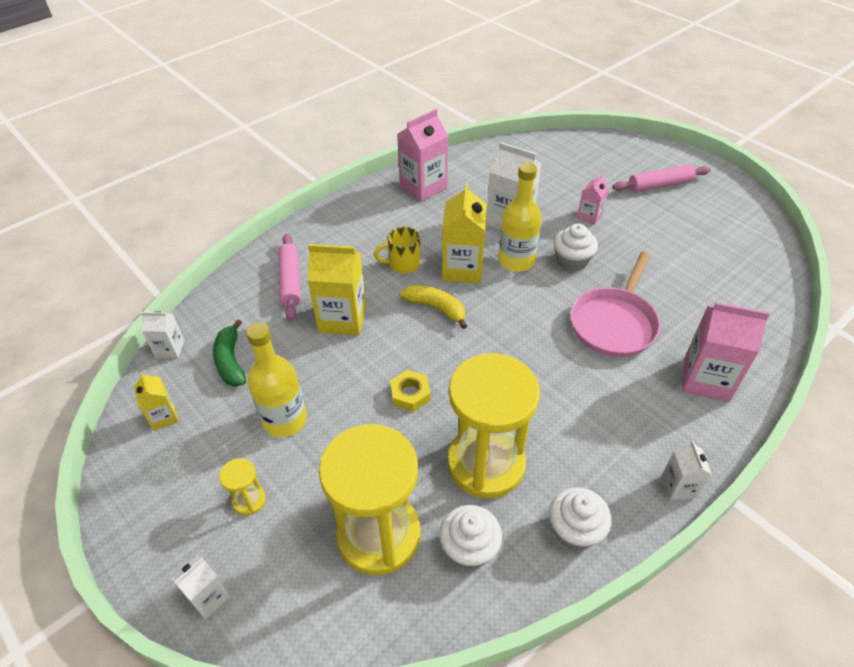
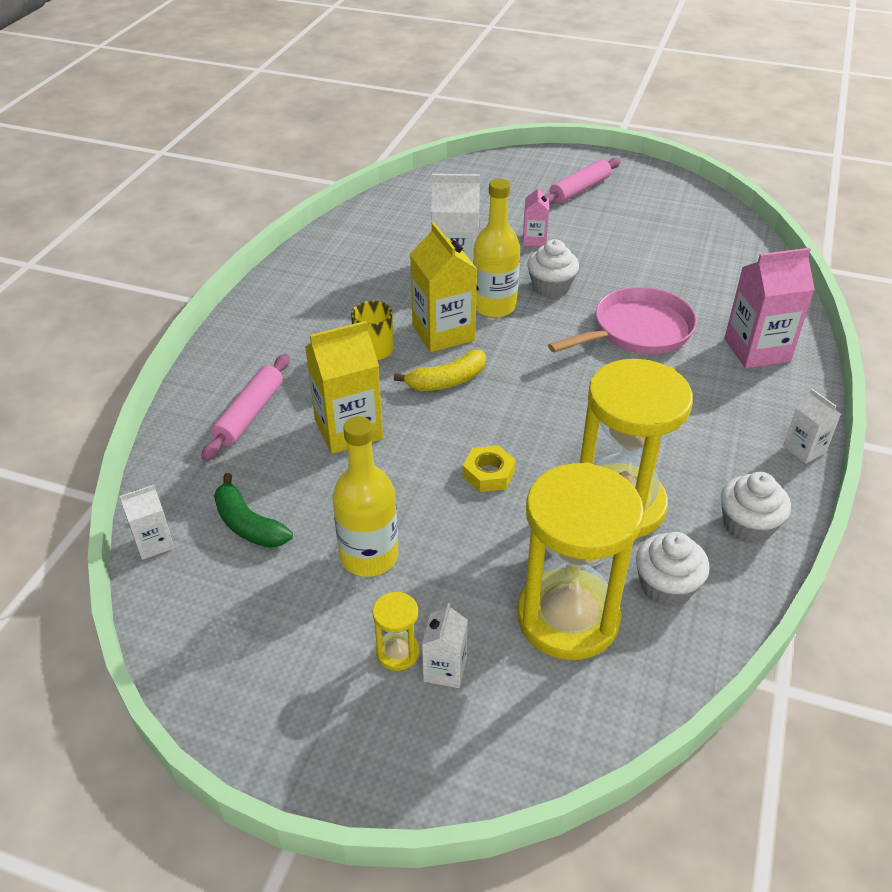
camera: 30 degrees left, 5 degrees down
(163, 417) = (212, 617): yellow carton -> none
(208, 597) = (435, 767): white carton -> white carton (445, 669)
(290, 281) = (249, 414): pink rolling pin -> pink rolling pin turned 60 degrees clockwise
(423, 187) = (329, 265): pink carton -> none
(436, 308) = (447, 381): yellow banana -> yellow banana turned 150 degrees clockwise
(614, 323) = (637, 331): pink pan -> pink pan turned 120 degrees counterclockwise

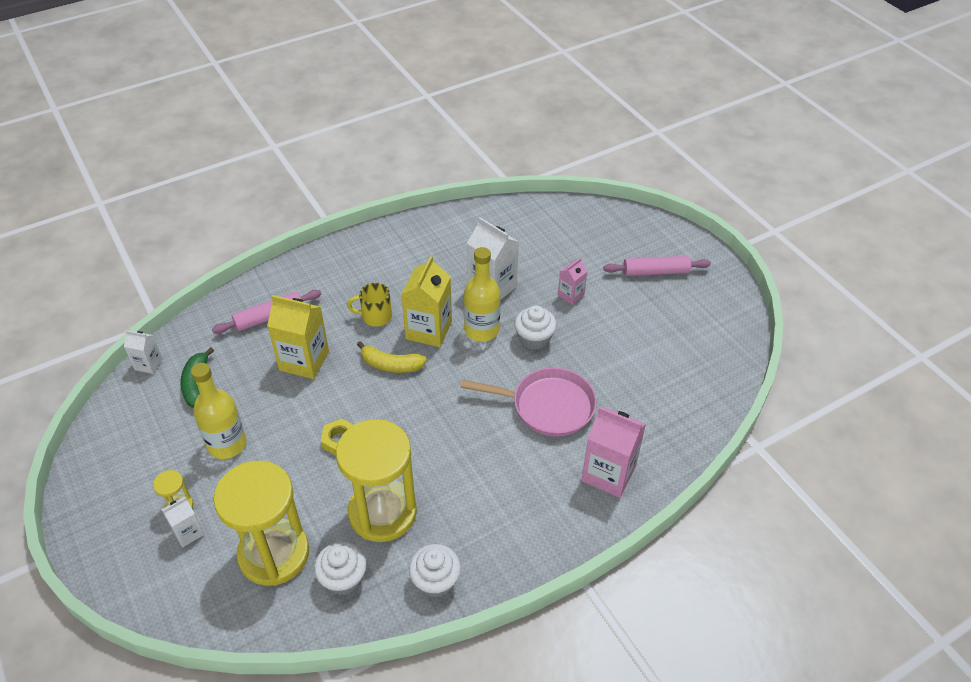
camera: 40 degrees right, 5 degrees up
(804, 449) = (539, 562): white carton -> none

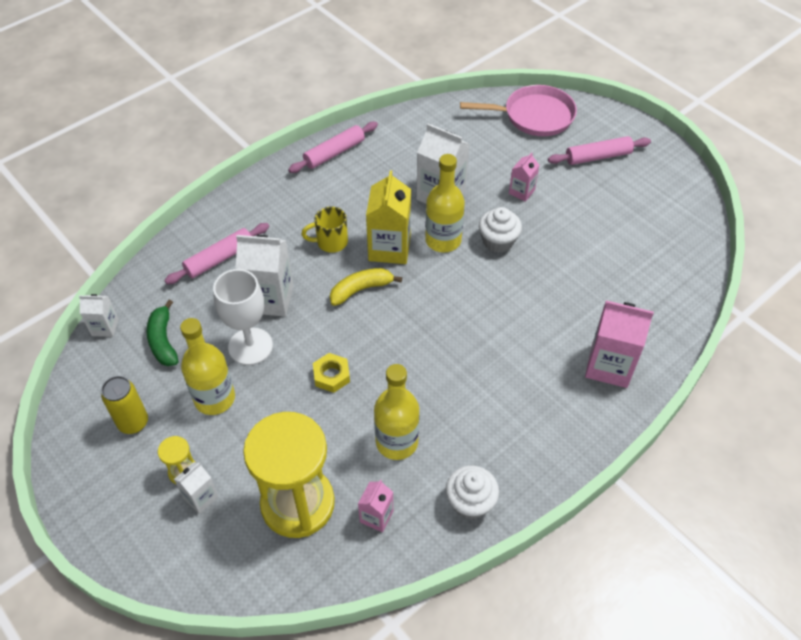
camera: 10 degrees left, 5 degrees up
(148, 454) = (133, 423): none -> yellow can
(273, 401) = (250, 346): none -> white goblet
(304, 361) = (270, 299): yellow carton -> white carton
(343, 578) = (376, 516): white cupcake -> pink carton
(382, 512) = (397, 442): yellow hourglass -> yellow bottle
(391, 365) = (361, 289): yellow banana -> yellow banana turned 150 degrees clockwise
(403, 234) = (334, 153): none -> pink rolling pin
(548, 406) = (531, 307): pink pan -> pink pan (534, 116)

